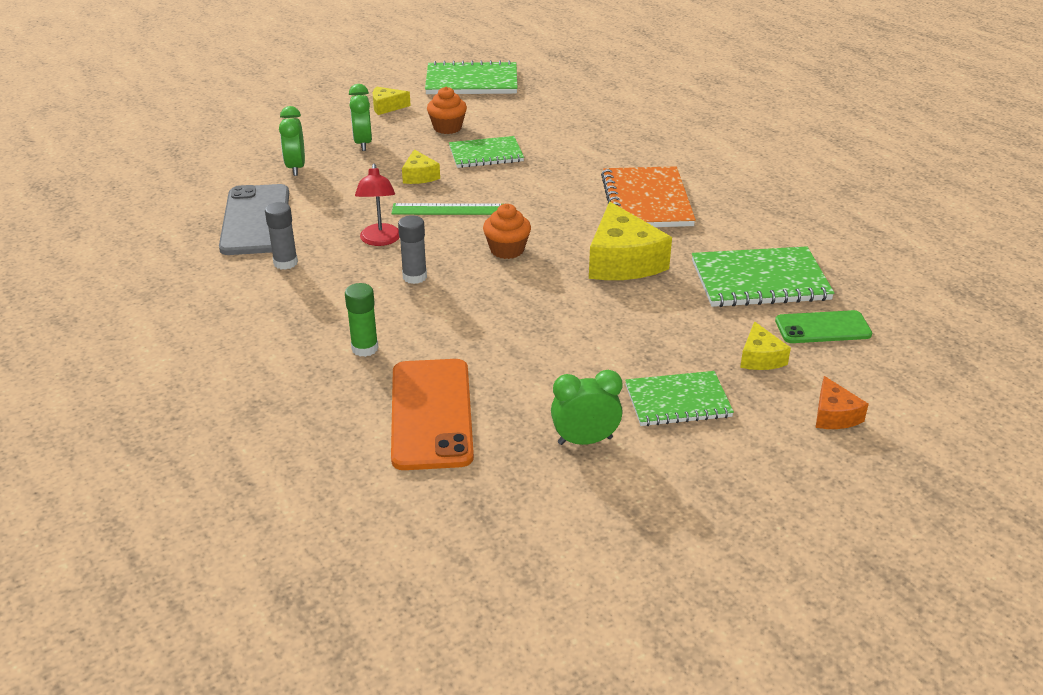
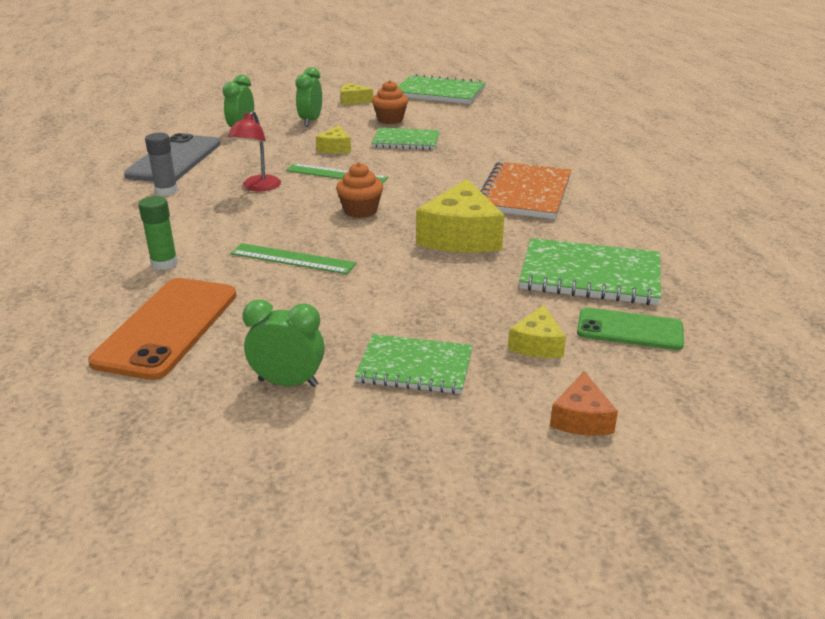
camera: 20 degrees right, 5 degrees down
(414, 277) = (260, 218): grey glue stick -> none
(486, 317) = (292, 259): none -> green ruler

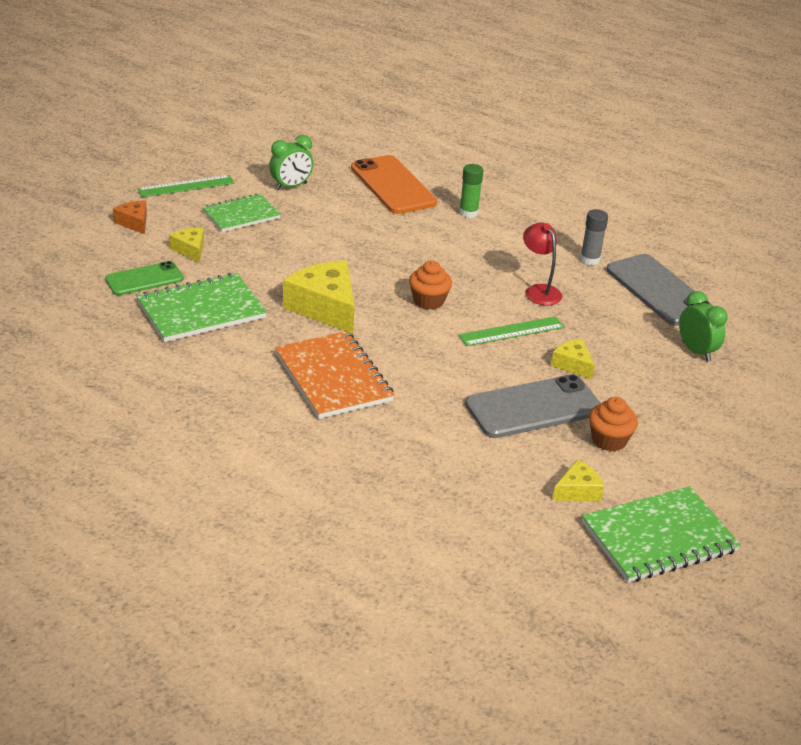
camera: 135 degrees right, 5 degrees up
(292, 259) = (404, 245): green ruler -> green ruler (186, 186)
(311, 121) = (671, 396): green clock -> none
(353, 101) = (709, 461): yellow cheese -> yellow cheese (578, 491)
(406, 141) = (533, 407): green notebook -> grey phone

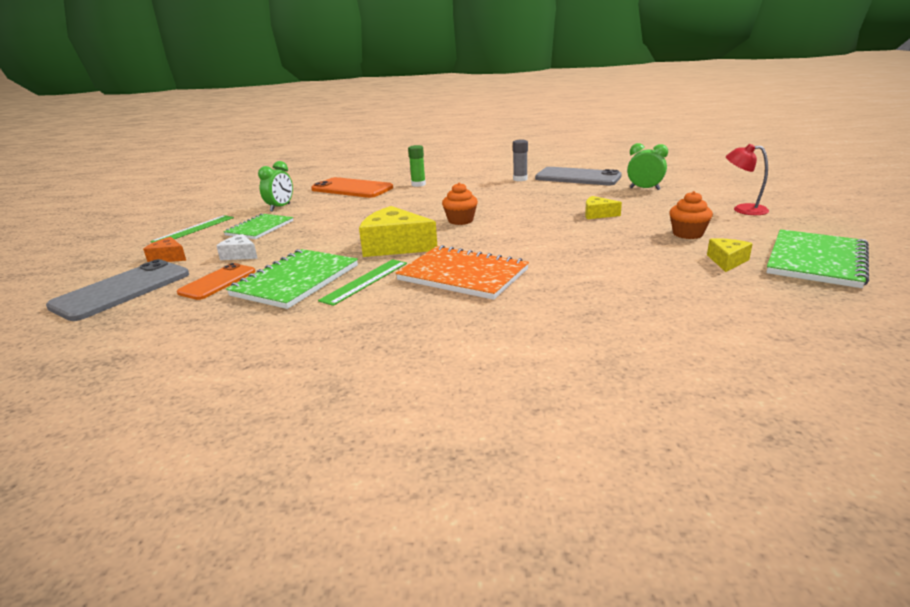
camera: 30 degrees left, 10 degrees down
(144, 279) = (218, 282): green phone -> orange phone
(190, 250) = (240, 255): yellow cheese -> white cheese
(511, 331) = (535, 215): green ruler -> green ruler (365, 281)
(533, 407) = (617, 238): grey phone -> grey phone (122, 290)
(539, 291) = (517, 196): red lamp -> red lamp (742, 209)

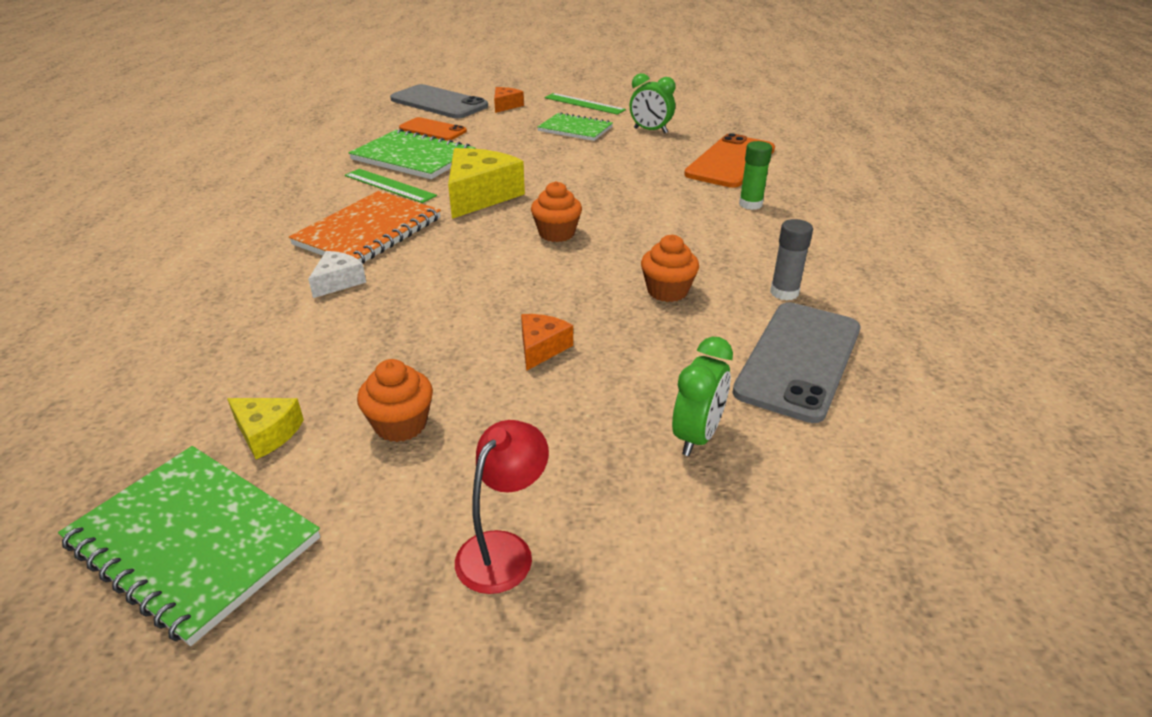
camera: 90 degrees right, 10 degrees up
(240, 255) = (496, 130): white cheese -> white cheese (338, 282)
(527, 196) = (667, 291): none -> orange cupcake
(597, 214) = (541, 348): yellow cheese -> orange cheese

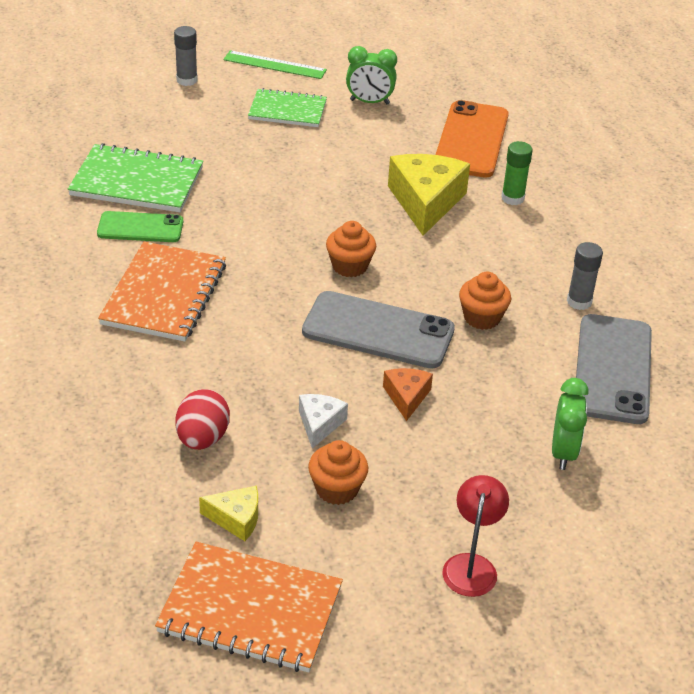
camera: 20 degrees left, 5 degrees up
(194, 541) = (250, 609): green notebook -> orange notebook
(300, 350) = (202, 438): none -> red egg
(338, 282) = (180, 360): white cheese -> white cheese (319, 424)
(389, 185) = (140, 228): green ruler -> green phone
(432, 130) = (128, 133): orange phone -> none
(439, 103) = (104, 85): grey phone -> grey phone (378, 331)
(480, 196) = (245, 228): yellow cheese -> yellow cheese (426, 202)
(506, 106) = (187, 80): orange cheese -> grey glue stick

